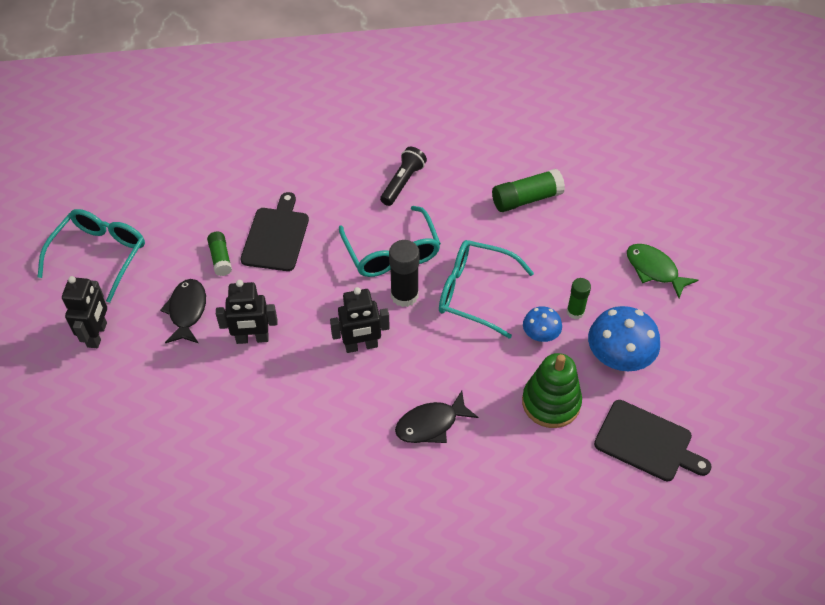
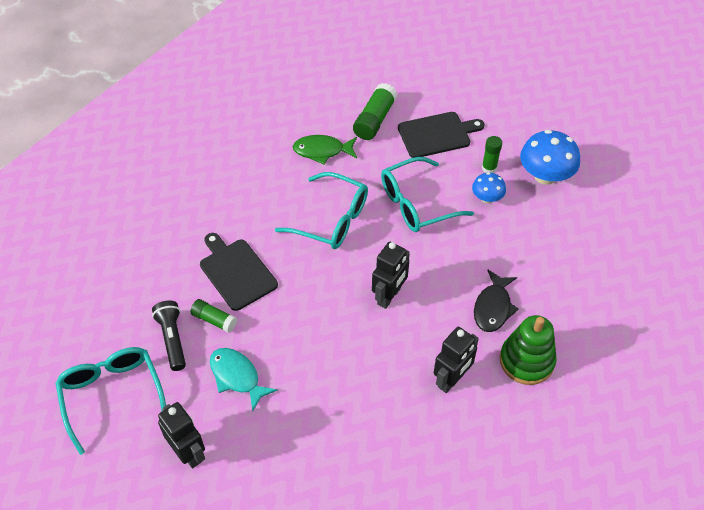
camera: 45 degrees left, 0 degrees up
(187, 311) = (237, 376): black fish -> turquoise fish
(252, 339) = (310, 354): black robot -> black robot (451, 380)
(403, 182) = (280, 168): black flashlight -> black flashlight (172, 339)
(404, 295) = (375, 241): black glue stick -> none
(551, 402) = (542, 234): green stacking toy -> green stacking toy (526, 361)
(647, 442) = (618, 212): black cutting board -> black cutting board (437, 134)
(654, 270) = (501, 108): green fish -> green fish (322, 151)

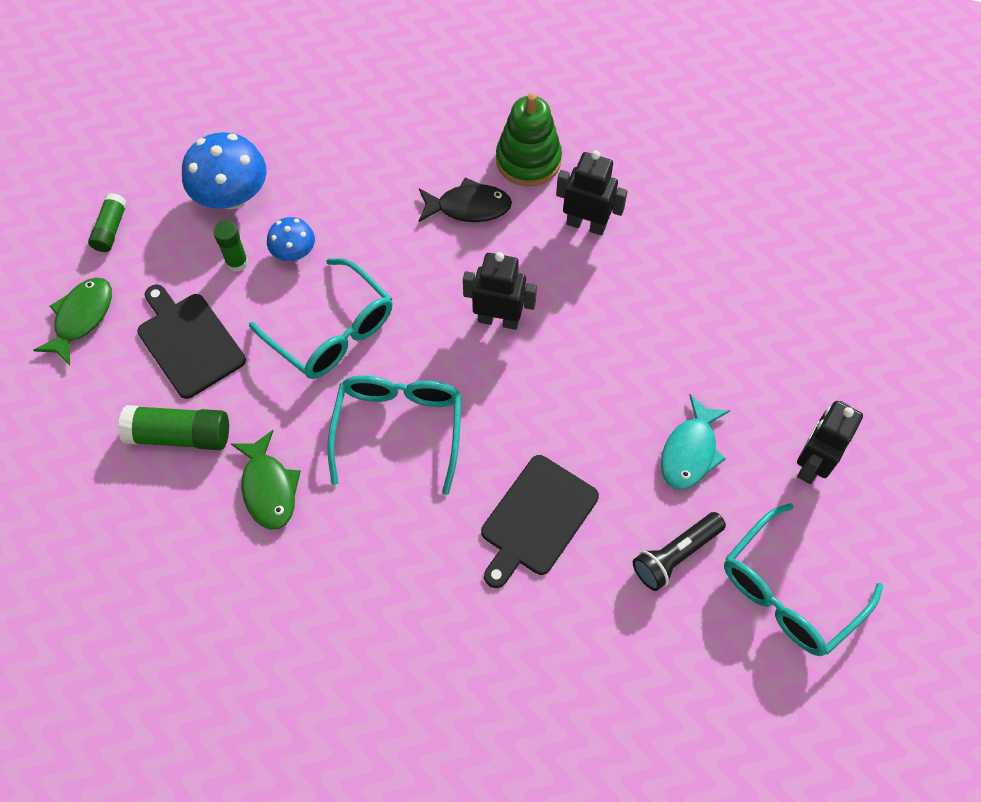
camera: 110 degrees left, 10 degrees up
(214, 320) = (623, 514): green glue stick -> green glue stick (111, 229)
(473, 91) = (81, 318): none -> green fish

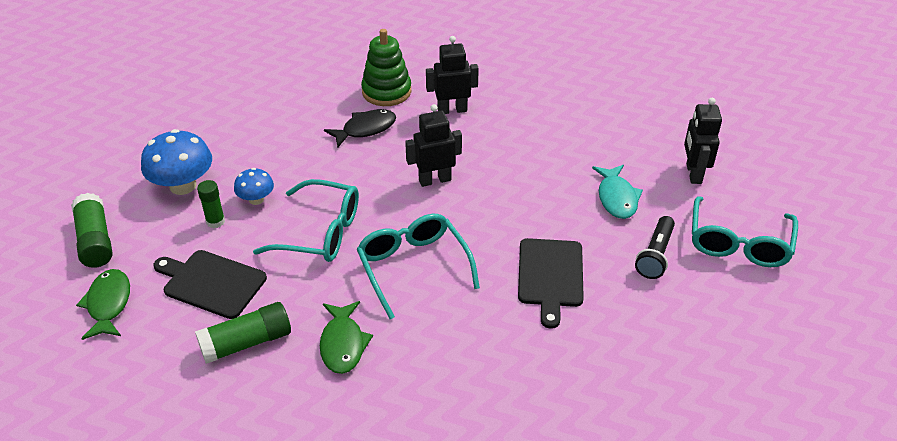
camera: 30 degrees left, 20 degrees down
(111, 229) = (95, 240): green glue stick -> green glue stick, size x1.59
(268, 488) = (343, 344): green fish -> green fish turned 45 degrees clockwise

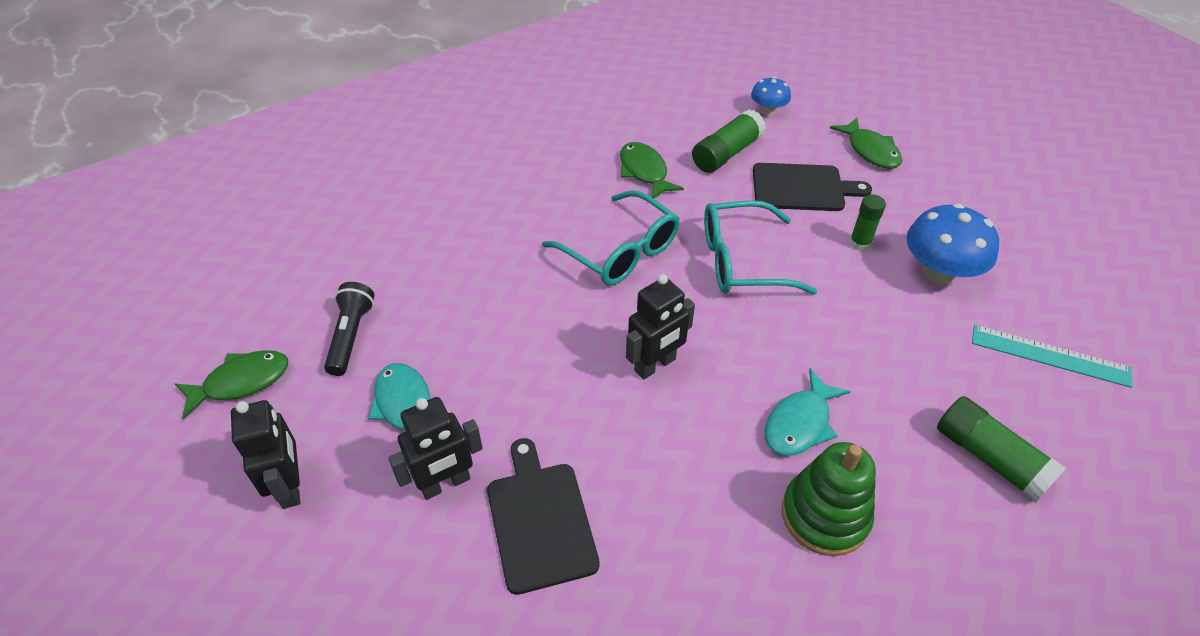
camera: 160 degrees right, 5 degrees up
(95, 240) = (950, 195): green glue stick -> green glue stick (990, 458)
(177, 123) = (1050, 355): none -> turquoise ruler
(256, 199) = (843, 279): blue mushroom -> blue mushroom (768, 110)
(365, 129) = (800, 423): black fish -> turquoise fish
(452, 110) = (698, 506): black robot -> black robot (445, 483)
(550, 276) = (471, 280): black cutting board -> black cutting board (540, 520)
(739, 243) = (241, 382): turquoise glasses -> green fish

